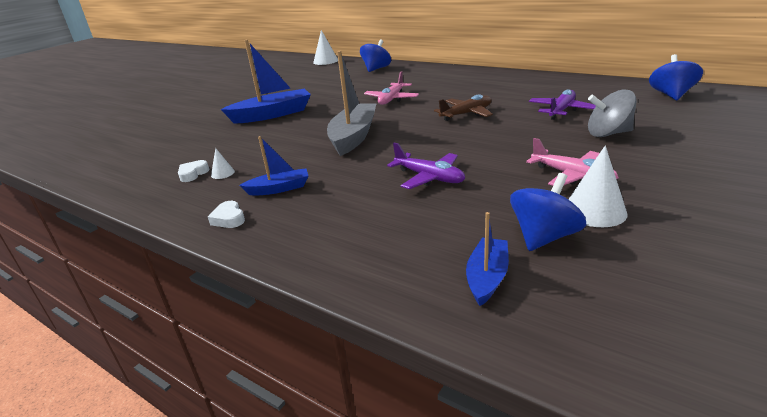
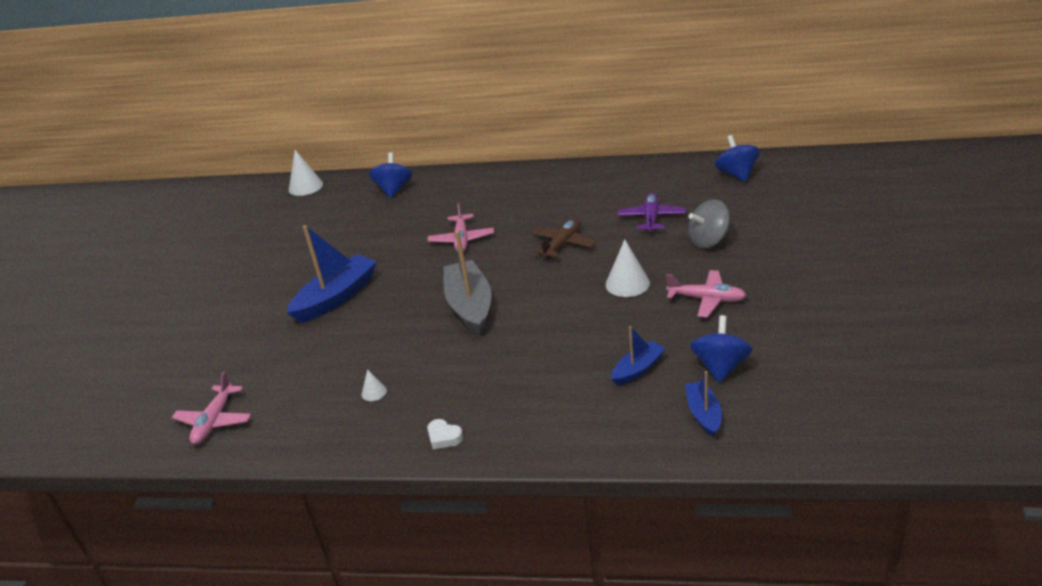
camera: 25 degrees left, 5 degrees up
(112, 164) = (214, 421): none -> pink plane
(193, 174) = (340, 403): white heart -> none
(279, 189) = (457, 391): blue boat -> blue boat (638, 369)
(429, 177) = (589, 336): purple plane -> none
(594, 211) = (742, 331): white cone -> white cone (627, 283)

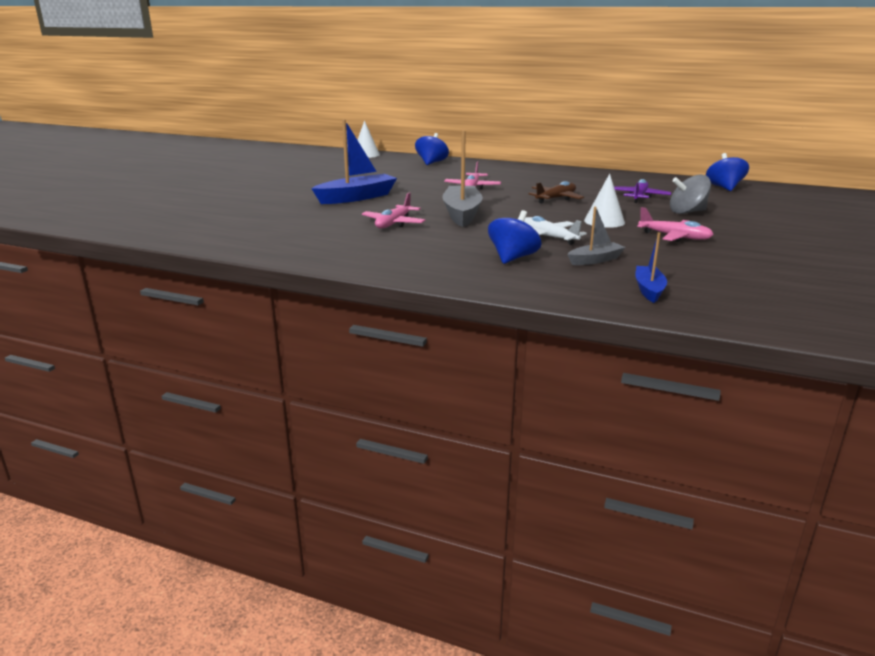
camera: 10 degrees right, 10 degrees down
(214, 421) = (222, 234): pink plane -> pink plane (393, 223)
(374, 392) = (357, 239): white cone -> none
(444, 437) = (402, 267): white heart -> none
(578, 334) = (548, 237): none -> white plane
(638, 369) = (595, 260): blue boat -> grey boat
(720, 367) = (675, 269): blue spinning top -> blue spinning top (513, 258)

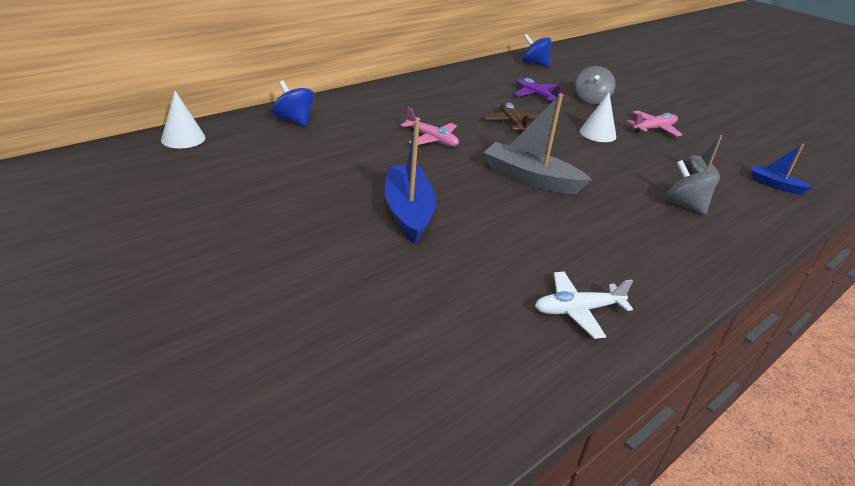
camera: 65 degrees left, 10 degrees up
(393, 223) = (540, 224): pink plane -> none
(513, 258) = (685, 205): blue spinning top -> grey spinning top
(548, 237) = (632, 170): white plane -> white plane (577, 310)

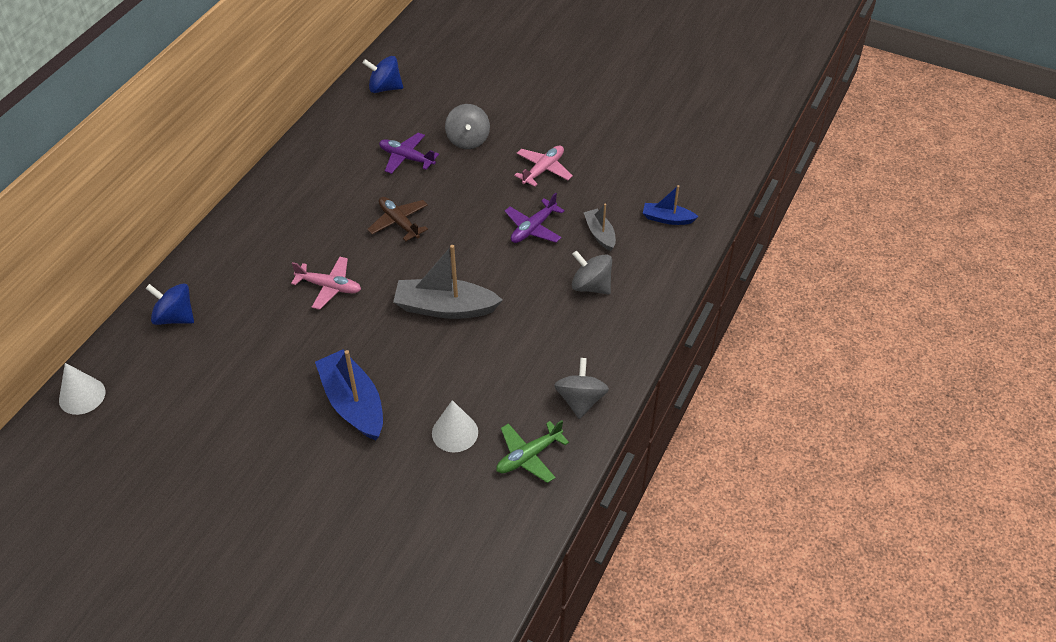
camera: 20 degrees left, 15 degrees up
(577, 310) = (528, 456): white plane -> green plane
(597, 134) = (489, 203): white cone -> white cone (455, 432)
(634, 156) = (533, 228): none -> purple plane
(653, 283) = (580, 400): none -> grey spinning top

